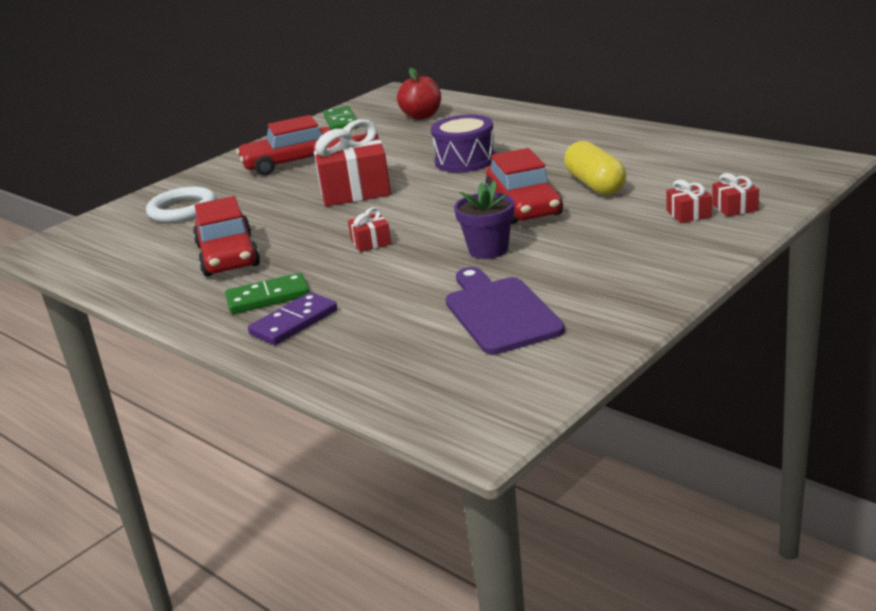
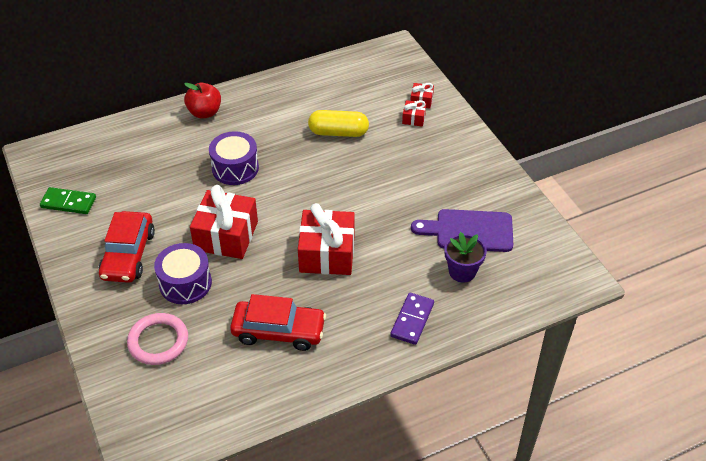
camera: 70 degrees left, 20 degrees up
(182, 209) = (158, 341): white ring -> pink ring
(268, 297) = (366, 324): green domino -> none
(269, 195) = (185, 283): none -> purple drum
(294, 322) = (412, 320): purple domino -> purple domino turned 45 degrees clockwise
(371, 242) = (327, 254): red gift -> red gift, size x2.22
(422, 116) = (116, 158): red apple -> red apple (204, 112)
(488, 250) = (387, 207): purple flower pot -> purple flower pot (462, 271)
(524, 205) = (339, 171): red car -> none

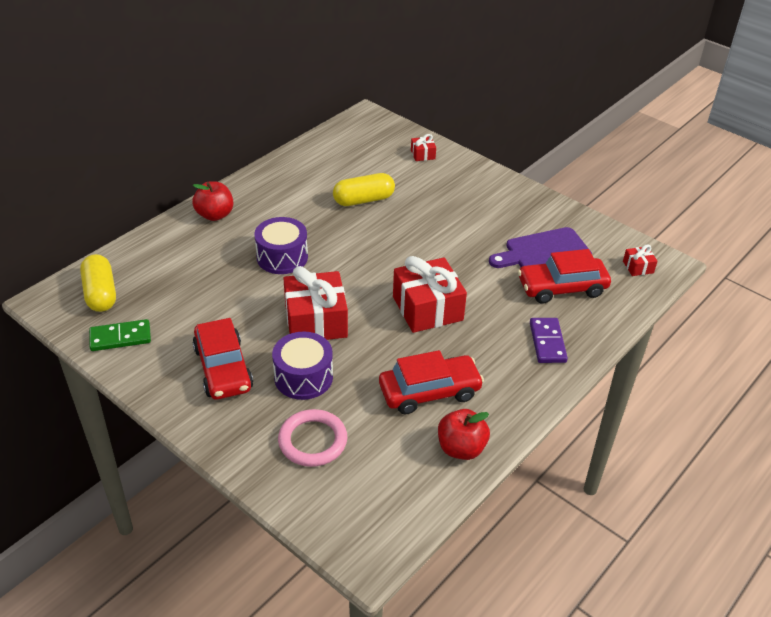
camera: 25 degrees left, 5 degrees down
(76, 159) = (100, 293): none -> yellow capsule
(272, 391) = (461, 448): none -> red apple
(413, 118) = (426, 171): red gift -> red gift (638, 267)
(462, 271) = (562, 288): purple flower pot -> red car

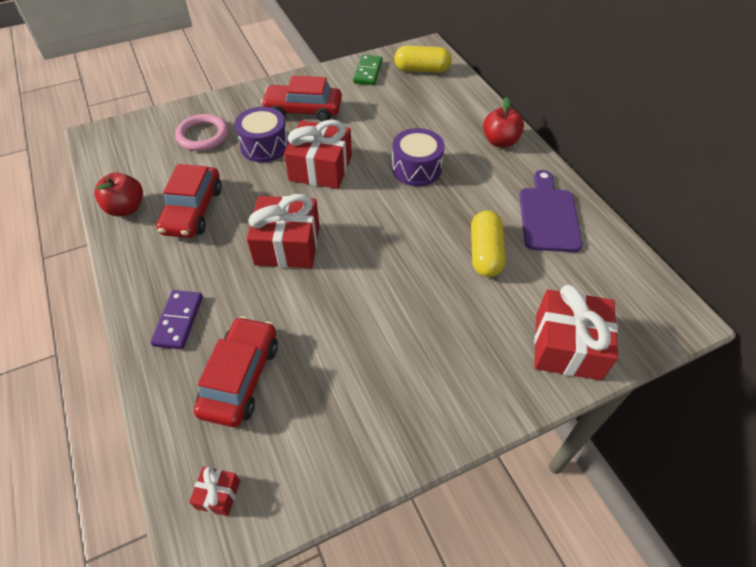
camera: 115 degrees right, 10 degrees up
(423, 154) = (567, 346): red gift -> red gift, size x2.22
(543, 252) = (309, 391): purple cutting board -> purple cutting board (548, 215)
(547, 342) = (178, 321): purple domino -> purple domino turned 75 degrees clockwise

